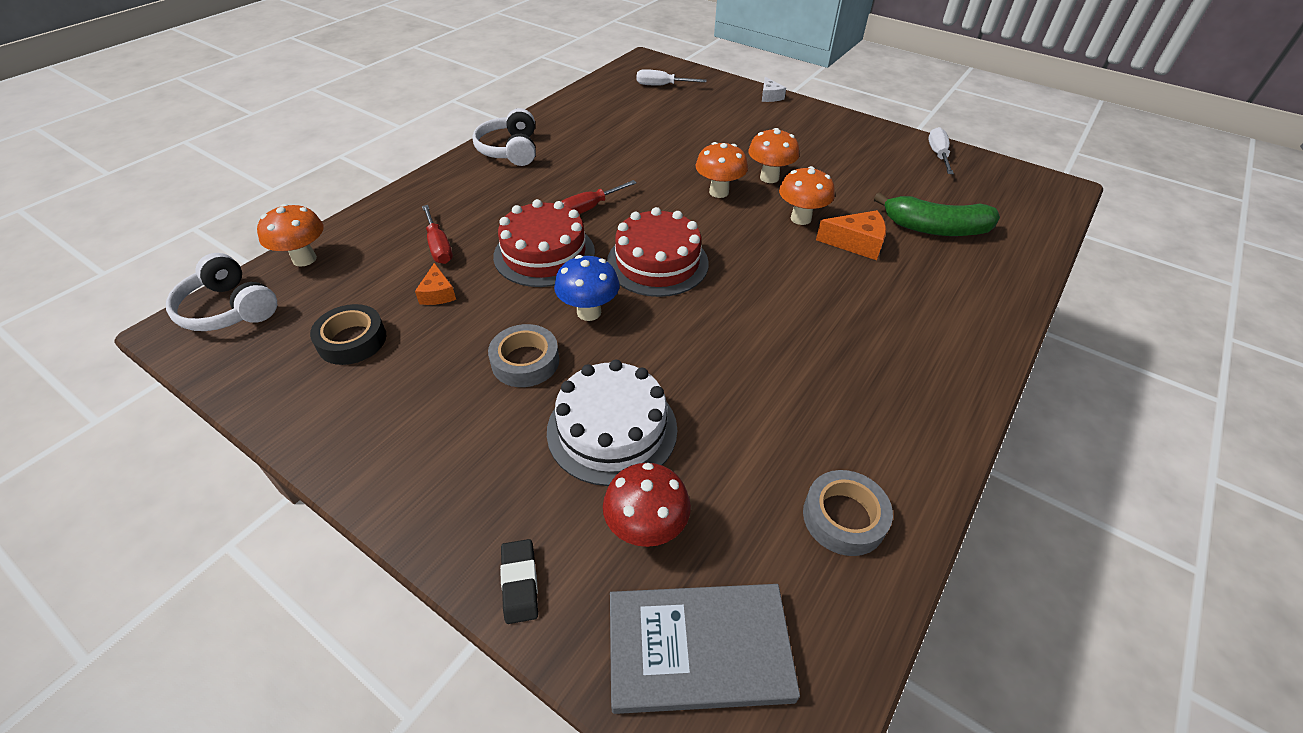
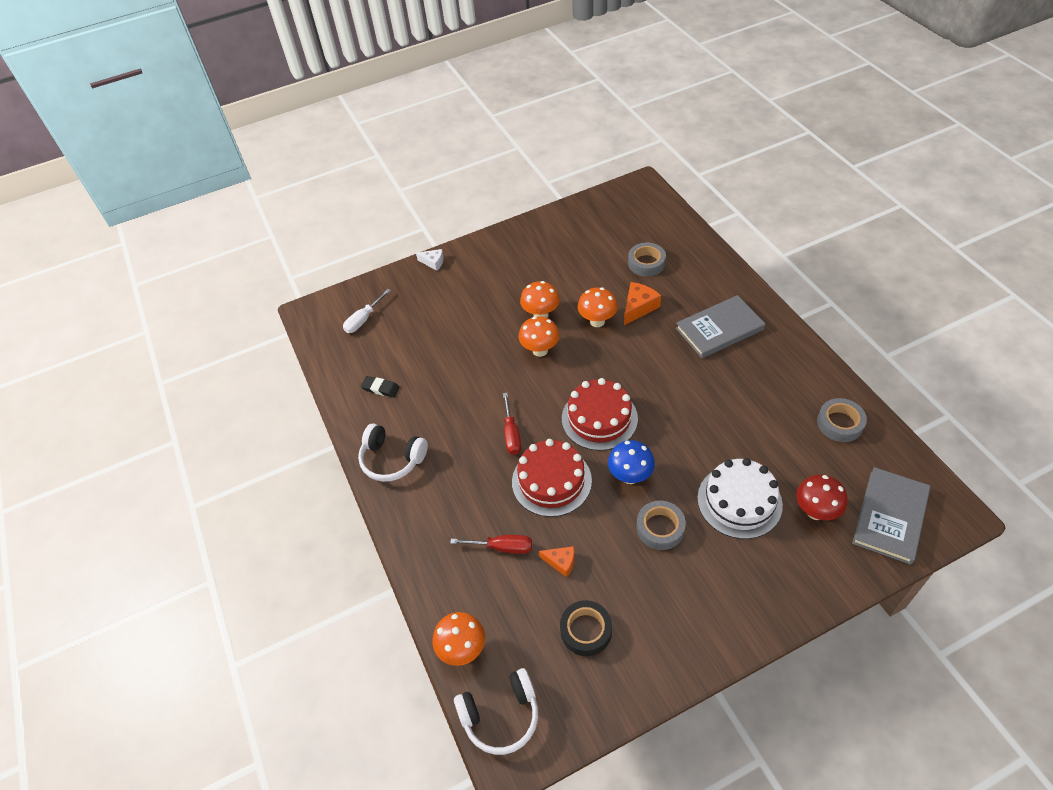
camera: 55 degrees left, 5 degrees up
(520, 583) = (828, 582): black eraser -> black eraser (380, 388)
(896, 325) = (719, 329): none -> grey book
(935, 228) = (646, 263): green banana -> grey tape
(938, 155) = (572, 217): white screwdriver -> none

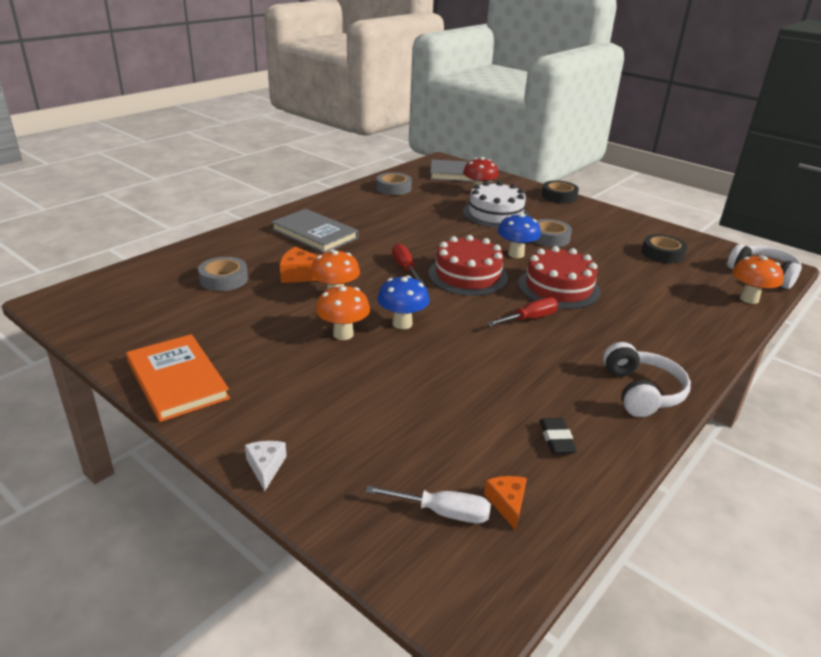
camera: 120 degrees left, 20 degrees down
(502, 547) = (648, 299): red screwdriver -> red screwdriver (405, 268)
(525, 235) = (177, 380): none -> orange book
(540, 350) = (402, 324): orange mushroom -> blue mushroom
(561, 562) = (626, 271): orange cheese -> orange cheese (507, 504)
(788, 608) = (559, 196): none -> black tape

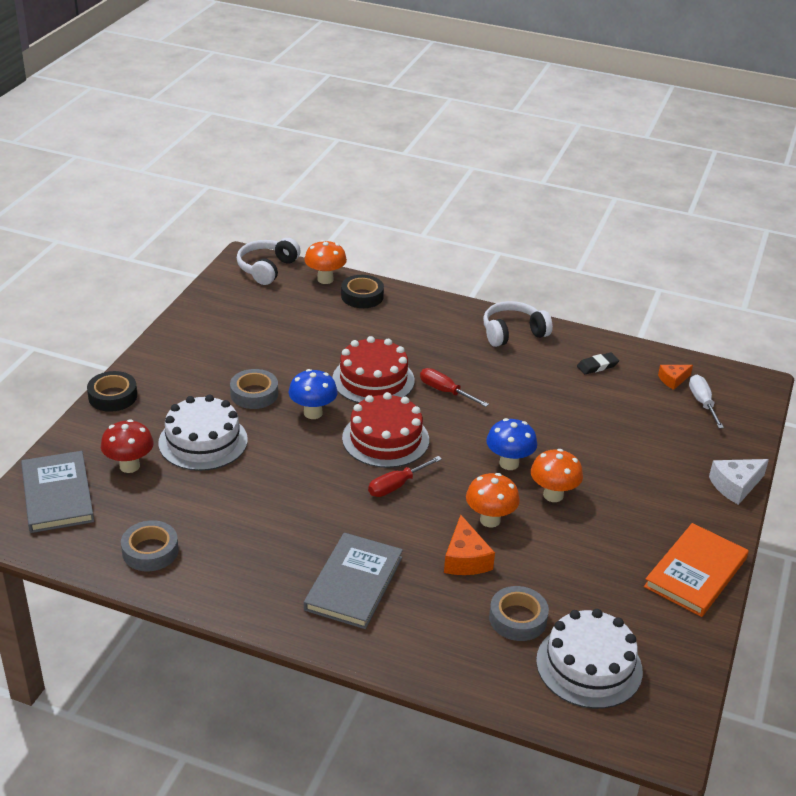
camera: 110 degrees left, 5 degrees up
(150, 293) = (589, 666): none -> white cake
(266, 467) = (735, 486): white cheese -> white cheese, size x1.55
(662, 254) = (253, 321): black tape -> black tape (362, 296)

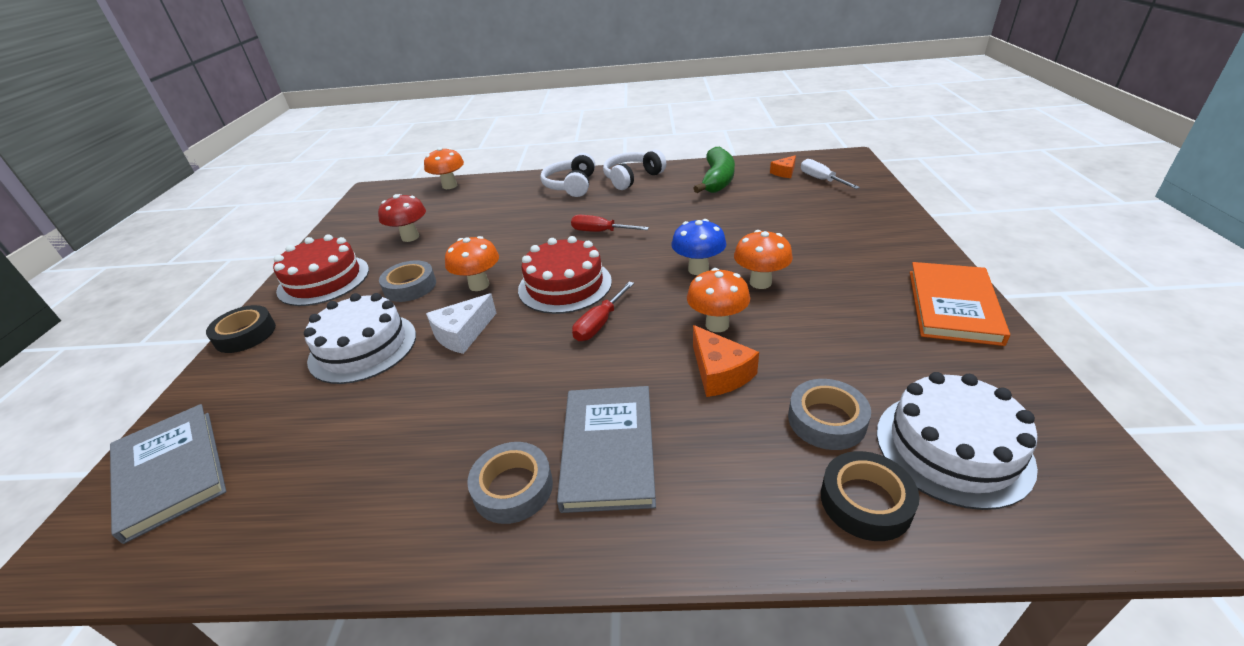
camera: 15 degrees left, 0 degrees up
(129, 466) = (273, 402): red mushroom -> red mushroom (410, 237)
(150, 551) = (315, 506): grey tape -> grey tape (513, 488)
(267, 268) = (393, 192): white headphones -> white headphones (571, 186)
(313, 413) = (479, 285): blue mushroom -> orange mushroom
(362, 296) = (488, 188): black tape -> black tape (865, 501)
(373, 380) = (527, 242): red cake -> red cake (324, 280)
(597, 366) = (717, 180): black eraser -> green banana
(735, 486) = (908, 226): white cheese -> white cheese (463, 334)

